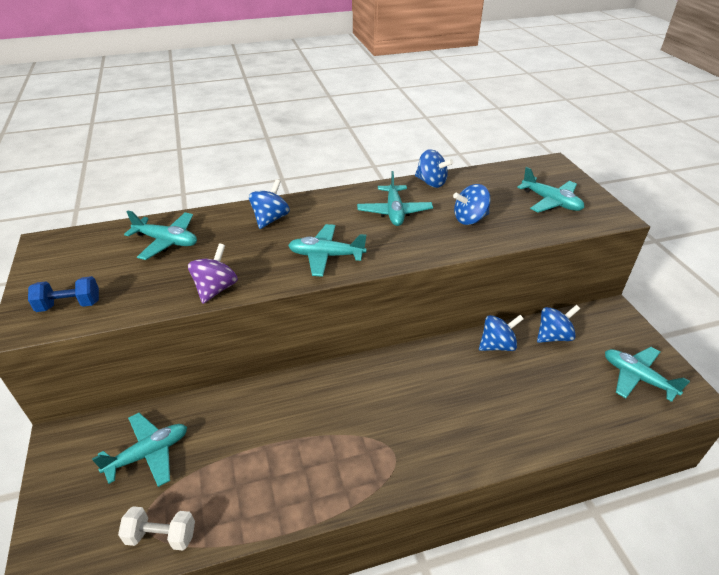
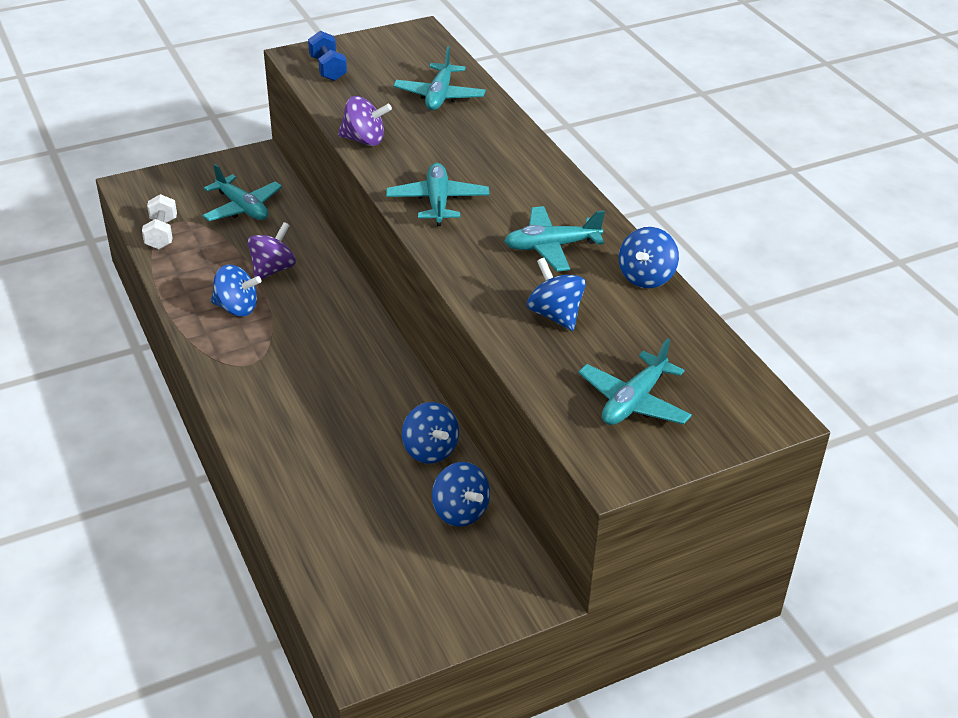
camera: 80 degrees right, 0 degrees up
(261, 431) = (273, 269): none -> purple spinning top
(270, 219) = (503, 154): blue spinning top -> blue spinning top (237, 308)
(637, 377) = (390, 597): turquoise plane -> none

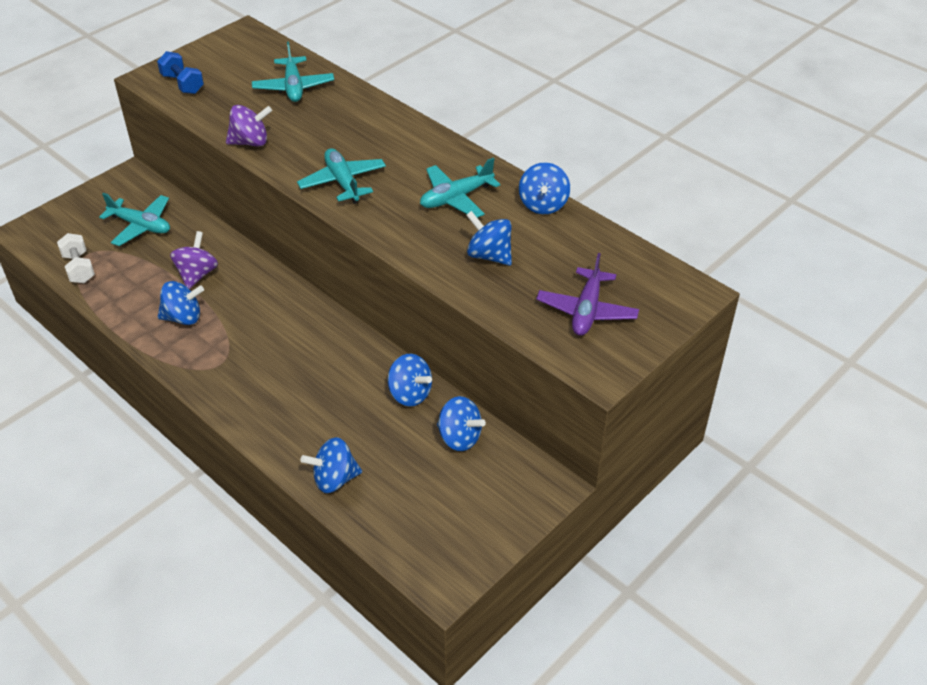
camera: 20 degrees left, 5 degrees up
(304, 514) = (334, 479): none -> blue spinning top
(633, 401) = (586, 310): turquoise plane -> purple plane

